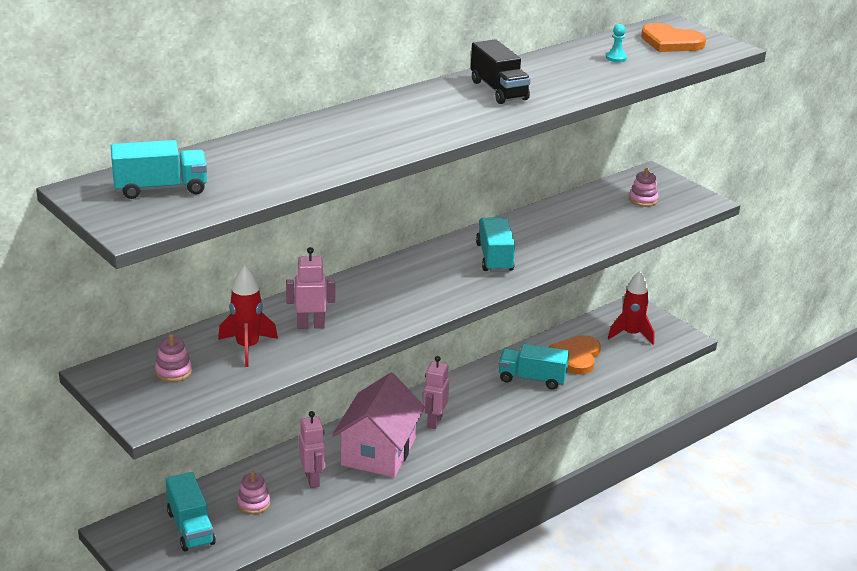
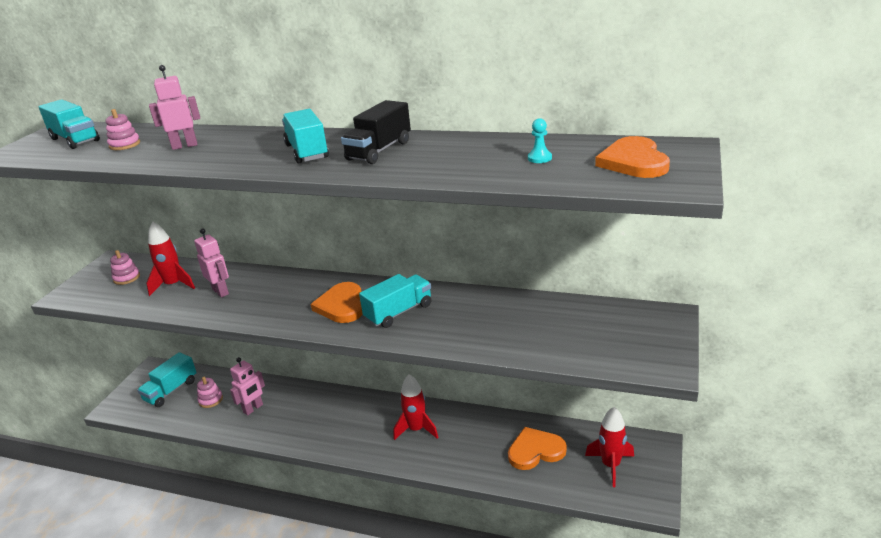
camera: 60 degrees right, 0 degrees up
(378, 452) = (307, 419): pink house -> none
(434, 422) = (367, 424): pink robot -> pink robot (184, 146)
(442, 277) = (341, 305): none -> orange heart
(477, 399) = (416, 429): none -> red rocket
(532, 379) = (474, 443): turquoise truck -> turquoise truck (307, 152)
(643, 200) = (608, 333): pink stacking toy -> pink stacking toy (125, 145)

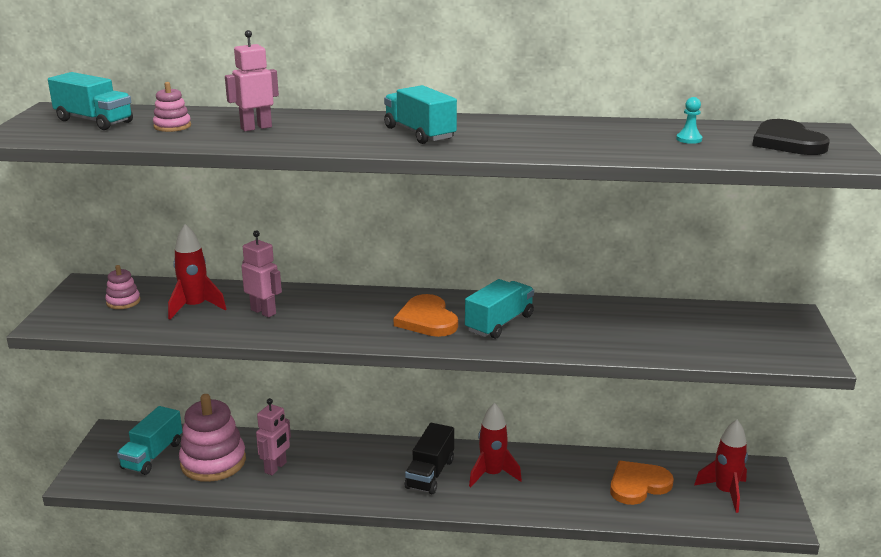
camera: 15 degrees left, 5 degrees down
(210, 400) = (213, 462): pink stacking toy -> pink stacking toy, size x2.10
(379, 151) = (504, 133): black truck -> black truck (430, 474)
(633, 162) = (787, 142): orange heart -> black heart

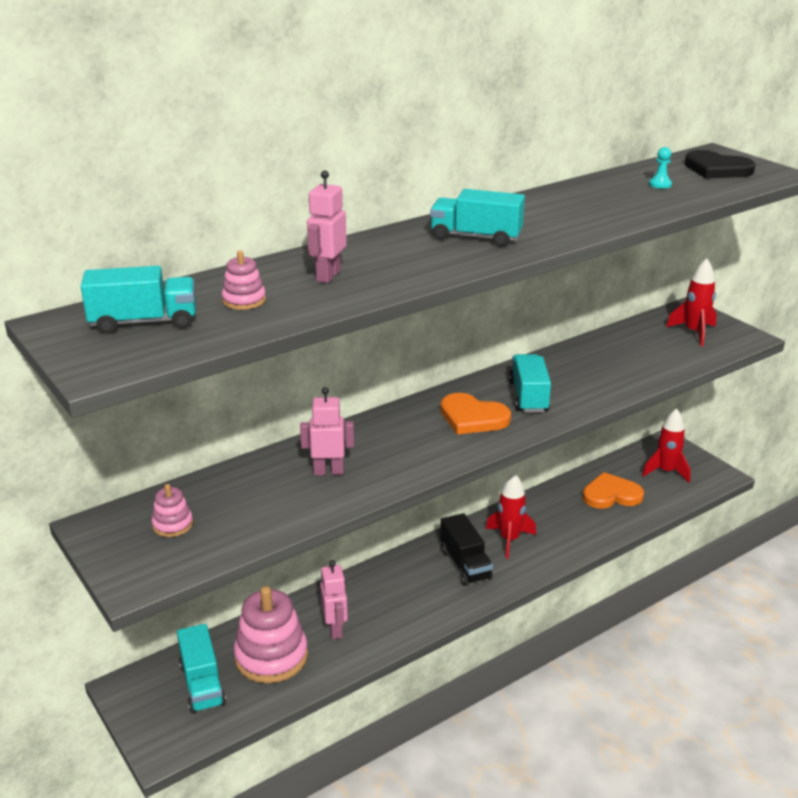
camera: 40 degrees left, 5 degrees up
(195, 307) = (257, 496): red rocket -> red rocket (694, 333)
(638, 485) = (611, 494): orange heart -> orange heart turned 60 degrees clockwise

